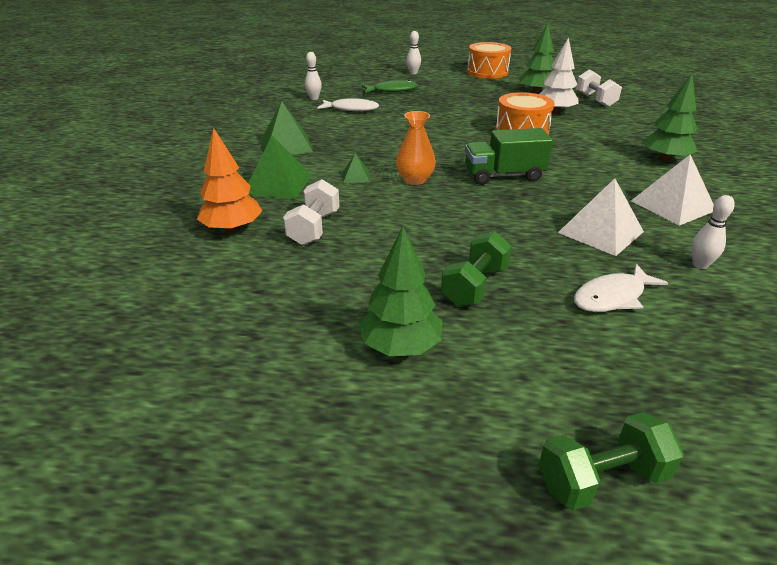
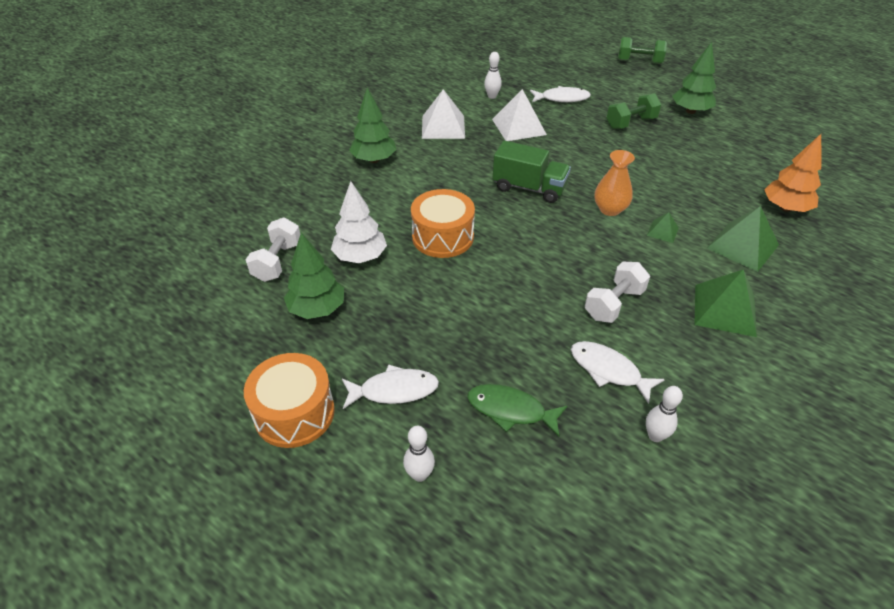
camera: 150 degrees left, 10 degrees up
(314, 228) = (718, 189): white dumbbell -> white dumbbell (614, 304)
(454, 84) = (394, 390): none -> white fish

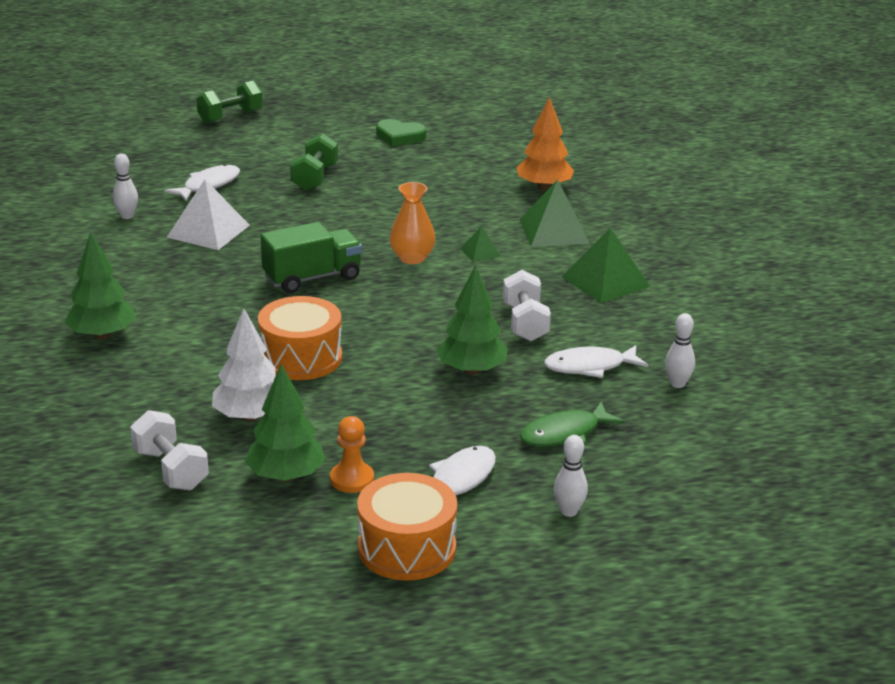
camera: 50 degrees left, 15 degrees down
(343, 339) = (352, 479): none -> orange pawn
(443, 127) = (124, 269): white pyramid -> none
(690, 111) = (353, 143): green tree -> green tree (471, 370)
(730, 120) = (400, 136): none -> green heart

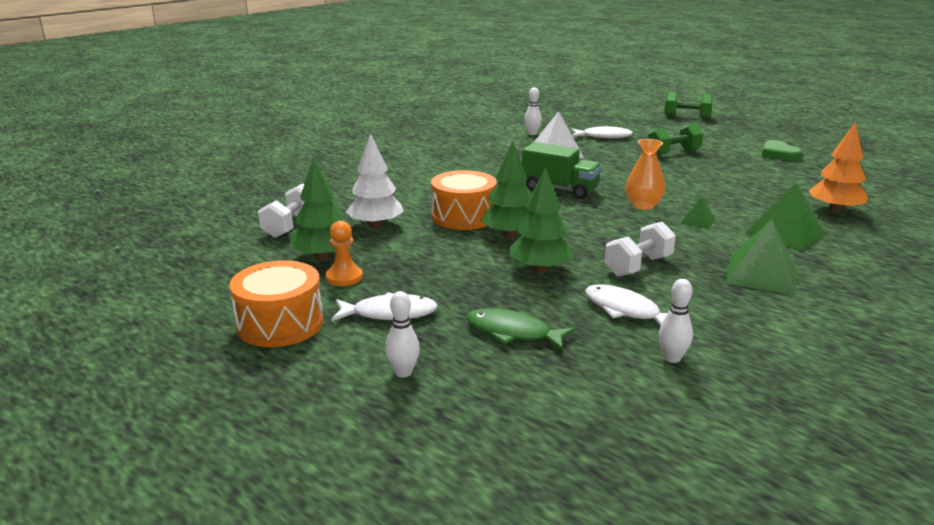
camera: 55 degrees right, 5 degrees down
(102, 335) = (404, 167): green tree -> green tree (510, 235)

